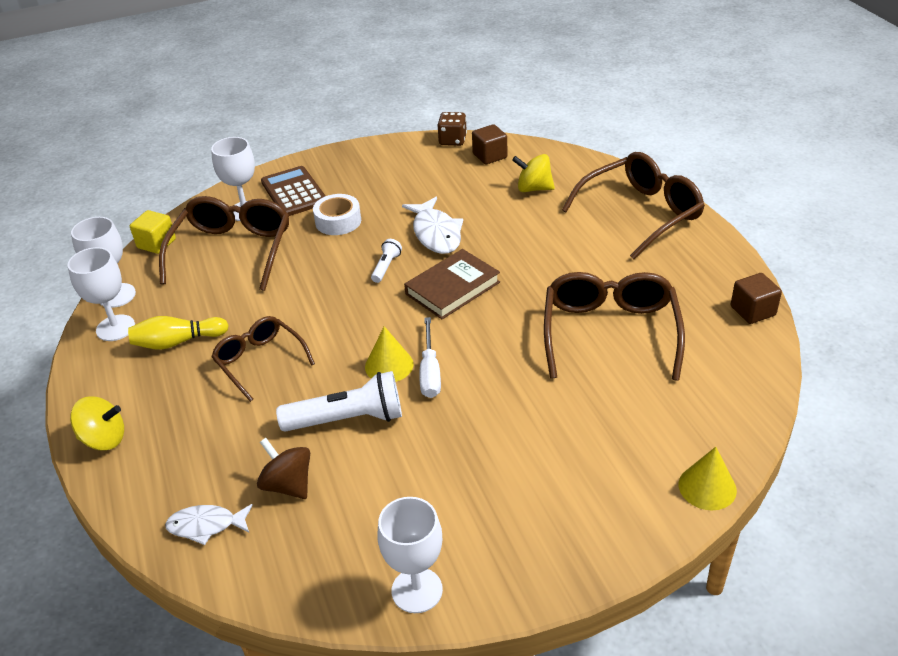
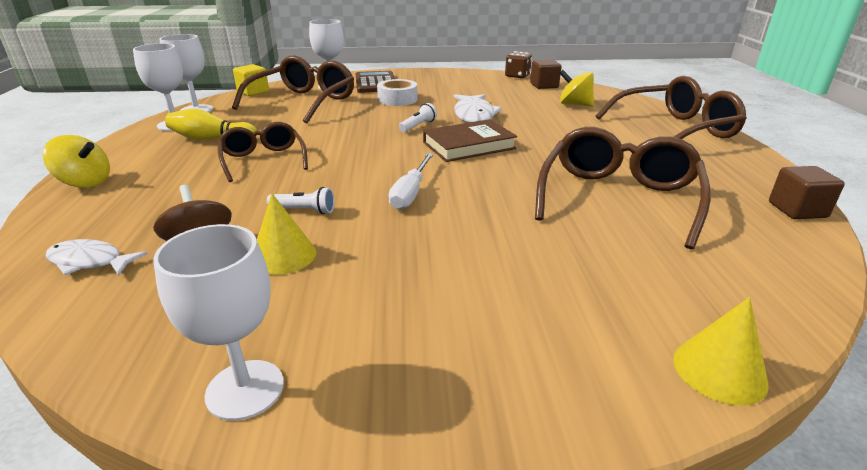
camera: 15 degrees right, 10 degrees down
(347, 419) = (304, 211): white flashlight -> white flashlight, size x0.50
(389, 365) = (374, 182): yellow cone -> yellow cone (283, 255)

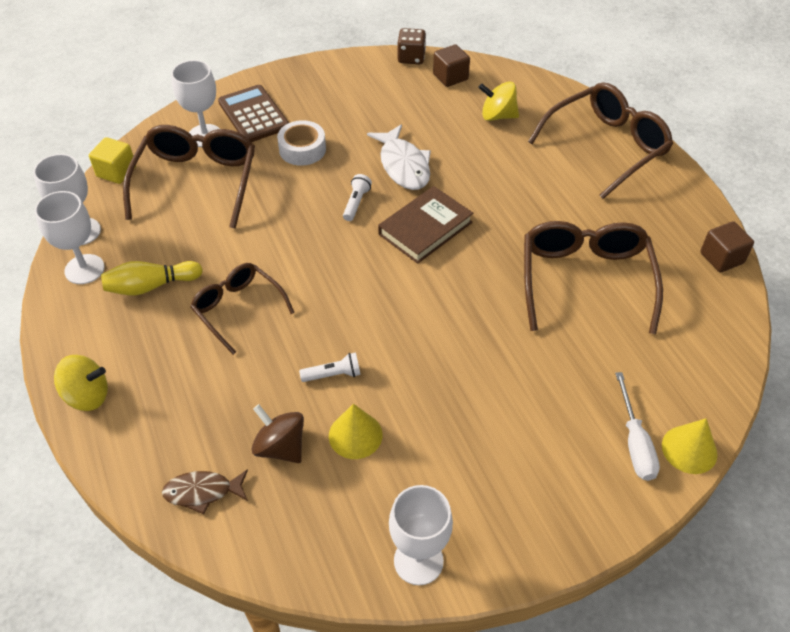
camera: 20 degrees left, 20 degrees up
(90, 262) = (202, 492): white fish -> brown fish
(410, 193) = (410, 322): white screwdriver -> white screwdriver (635, 443)

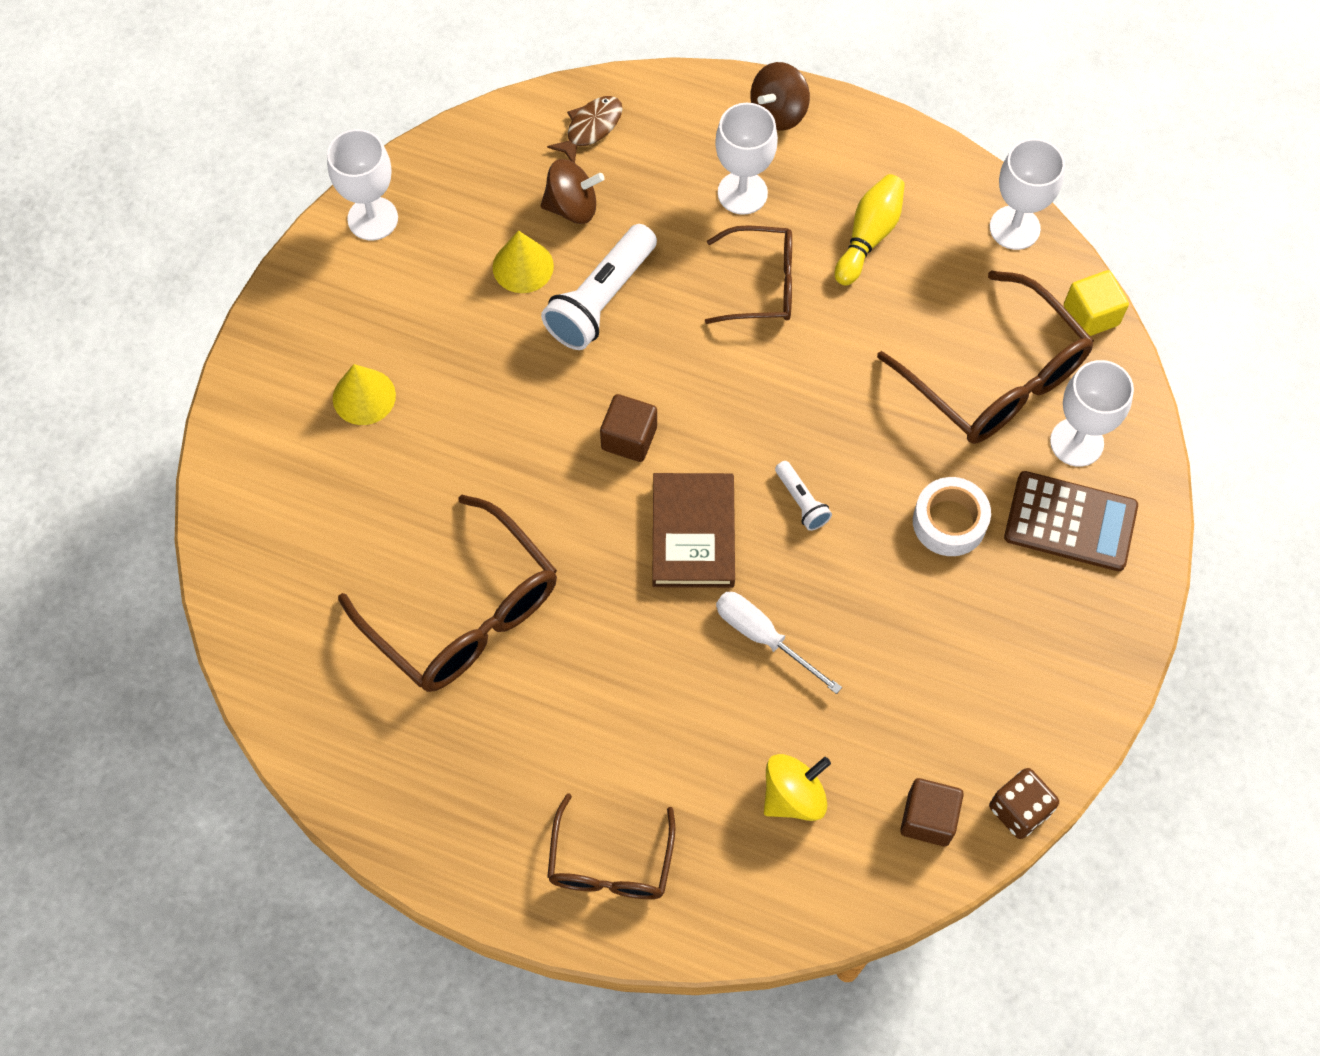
camera: 135 degrees right, 15 degrees up
(84, 269) = (951, 199): white goblet -> white goblet (742, 193)
(87, 396) = (778, 112): yellow spinning top -> brown spinning top
(333, 375) = (601, 299): white flashlight -> white flashlight, size x2.02
(403, 165) = (813, 602): white fish -> none
(606, 146) = (610, 863): brown glasses -> brown glasses, size x0.62
(635, 443) = (275, 461): white screwdriver -> white screwdriver (763, 637)
(689, 449) = (221, 496): yellow cone -> yellow cone (364, 396)
(721, 258) = (339, 781): brown cube -> brown cube (629, 438)

